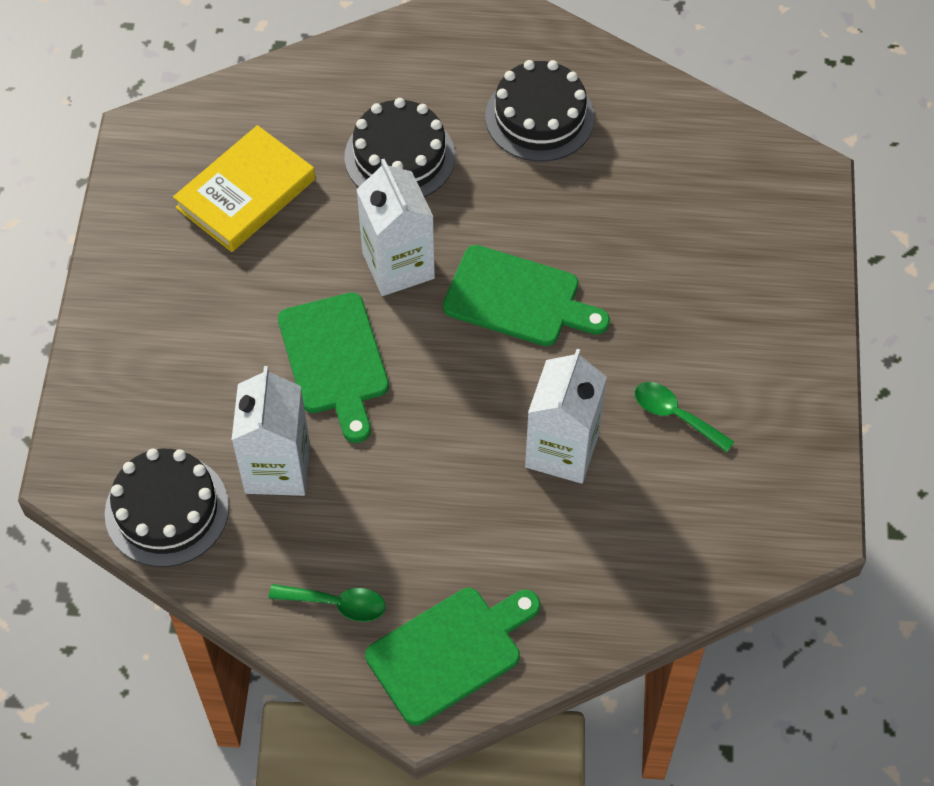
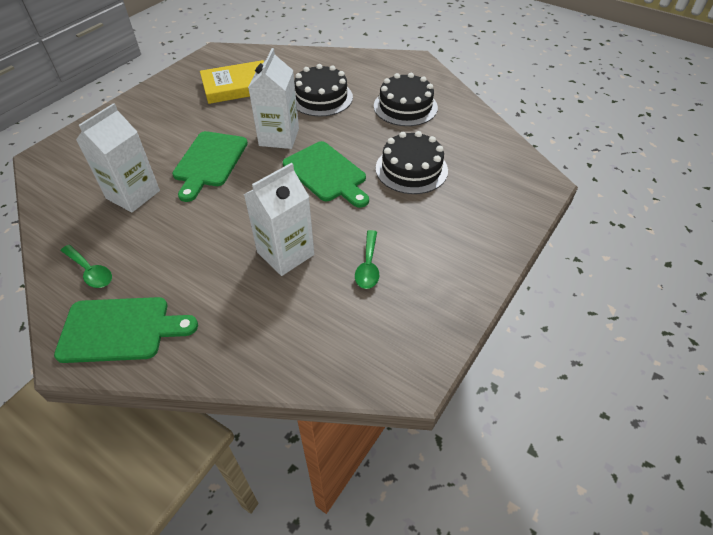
camera: 30 degrees right, 10 degrees down
(167, 510) = (64, 189): black cake -> black cake (411, 169)
(675, 415) = (368, 266): green spoon -> green spoon turned 150 degrees counterclockwise

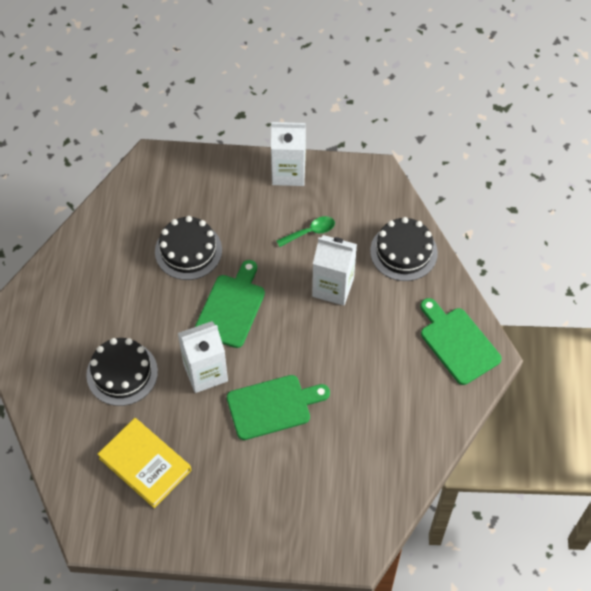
camera: 120 degrees left, 10 degrees up
(90, 271) = (433, 400): green spoon -> none
(133, 195) = (347, 435): white carton -> white carton (288, 172)
(405, 107) = (97, 294): black cake -> black cake (403, 252)

